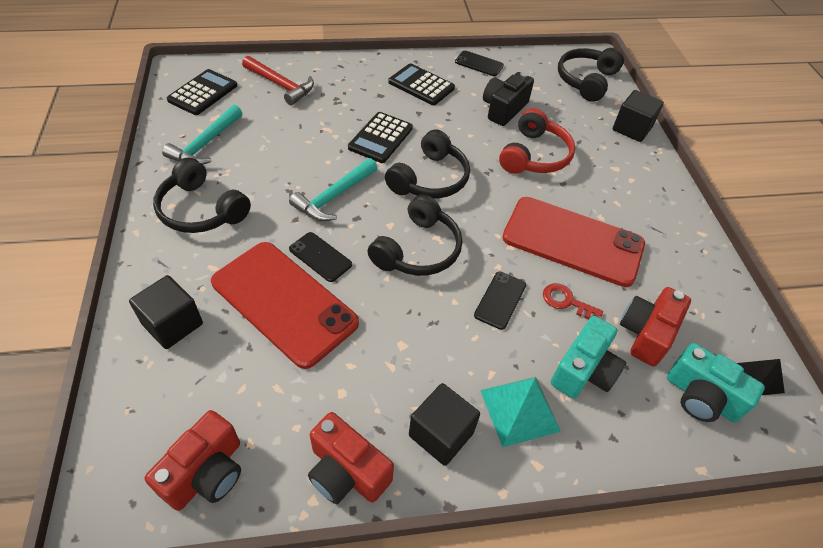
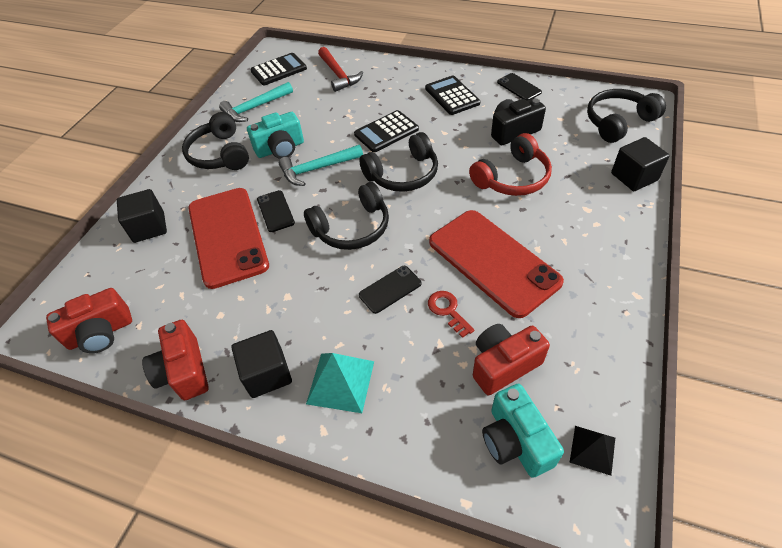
camera: 35 degrees right, 0 degrees up
(584, 371) = (419, 373): turquoise camera -> turquoise camera (280, 149)

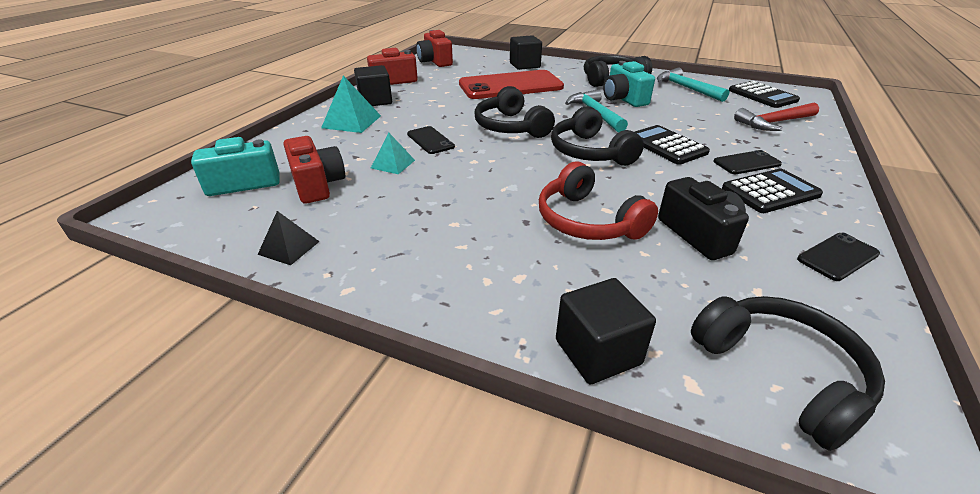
camera: 90 degrees right, 15 degrees down
(275, 211) = (537, 99): black phone -> black phone (746, 163)
(448, 310) = (393, 164): red key -> turquoise pyramid
(493, 261) = (444, 192): red phone -> none
(592, 450) = (200, 218): black pyramid -> black pyramid (289, 247)

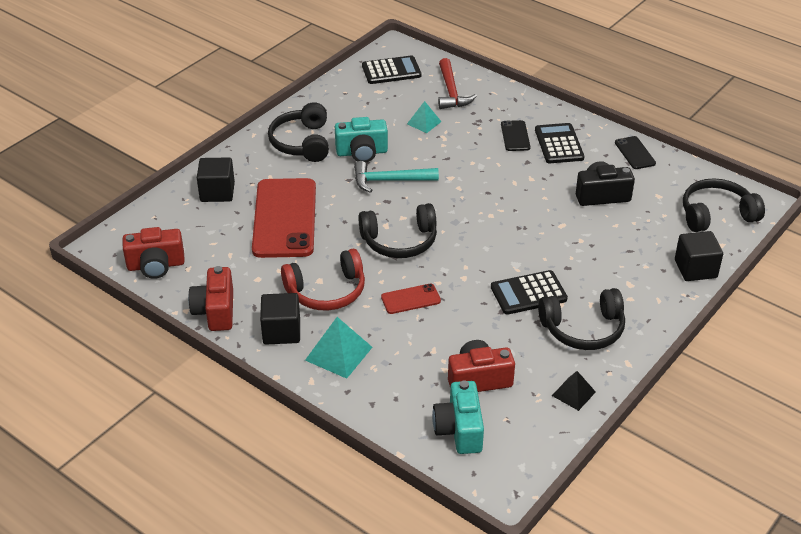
camera: 75 degrees left, 5 degrees up
(393, 164) = (453, 328): turquoise pyramid -> turquoise pyramid (424, 122)
(430, 140) = (410, 299): black phone -> red phone
(588, 221) = (574, 238): red headphones -> red headphones (326, 291)
(590, 152) = (470, 207): black headphones -> black headphones (583, 329)
(666, 146) = (473, 163): black calculator -> black calculator (528, 293)
(686, 88) = (352, 105): turquoise hammer -> none

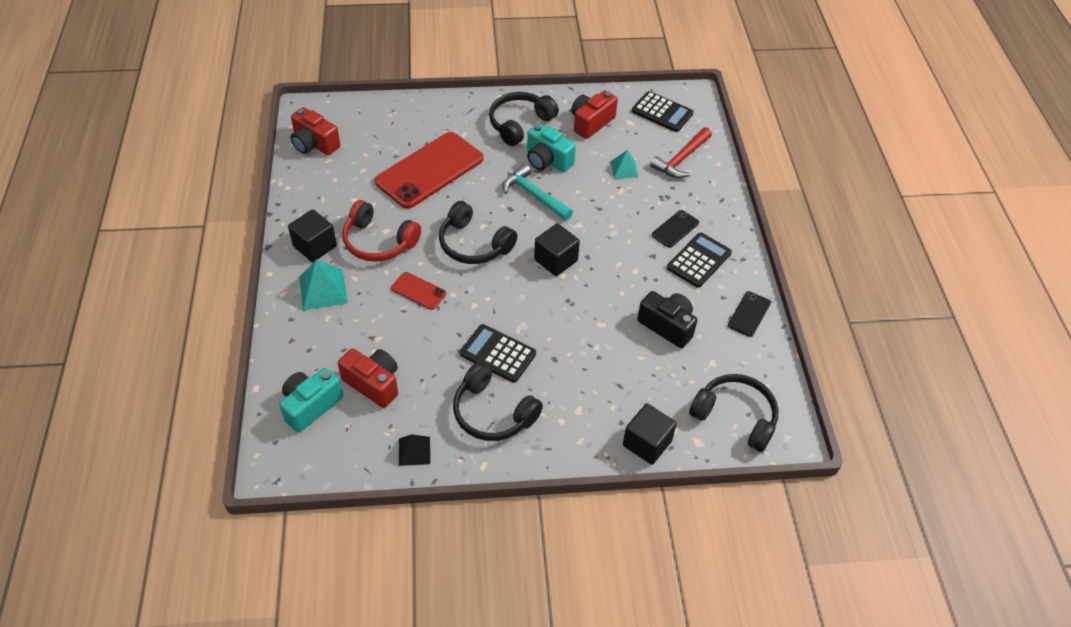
camera: 45 degrees right, 10 degrees up
(215, 311) = (301, 201): red camera -> red camera (591, 123)
(217, 192) = (418, 121): black cube -> black cube (556, 260)

